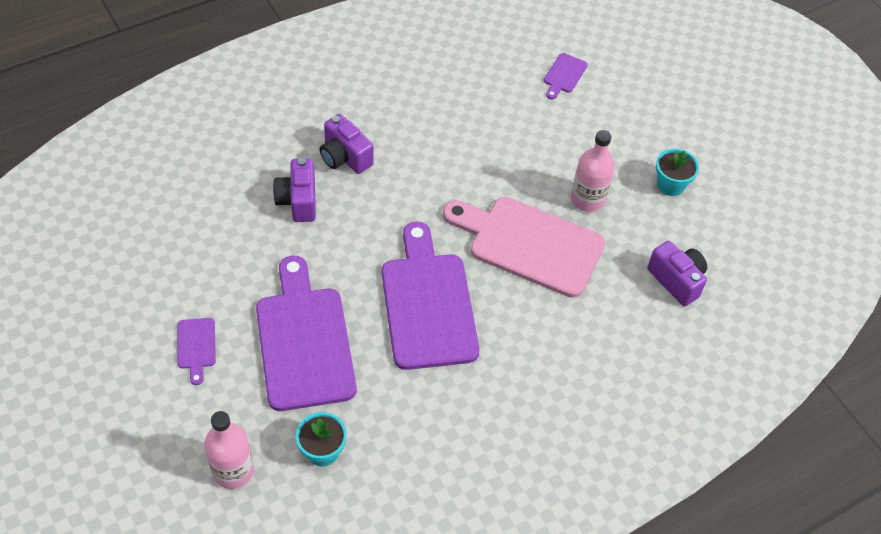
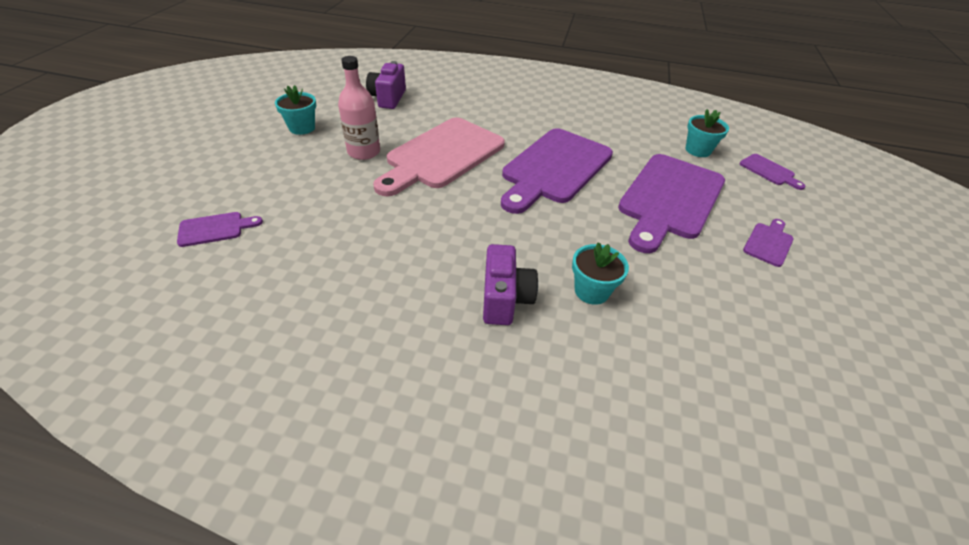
camera: 135 degrees left, 10 degrees down
(233, 470) = (769, 171): pink bottle -> purple cutting board
(298, 201) = (591, 291): purple camera -> turquoise flower pot
(529, 244) = (442, 155): pink cutting board -> pink cutting board turned 60 degrees clockwise

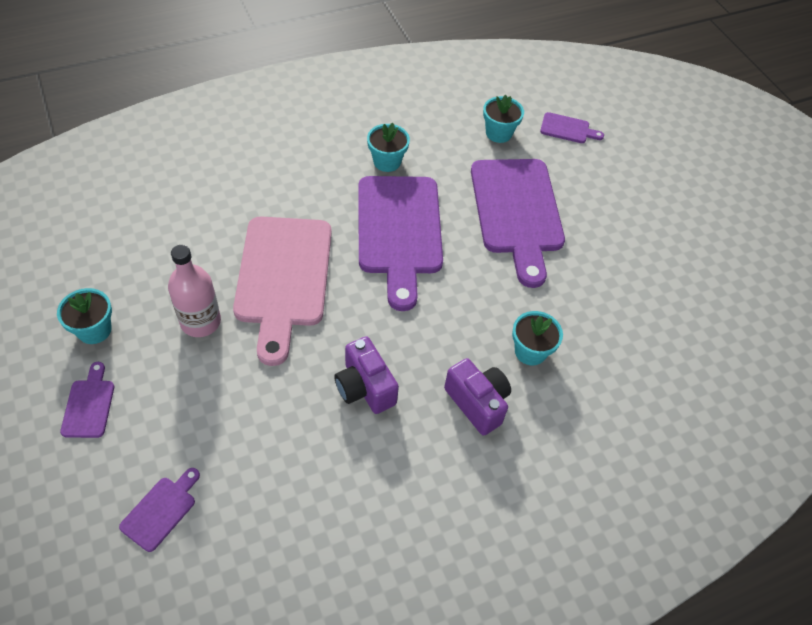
camera: 40 degrees left, 10 degrees up
(388, 98) = (143, 227): purple camera -> purple camera (365, 387)
(585, 131) = (387, 161): none -> turquoise flower pot
(768, 243) = (613, 217): purple cutting board -> purple cutting board (89, 405)

